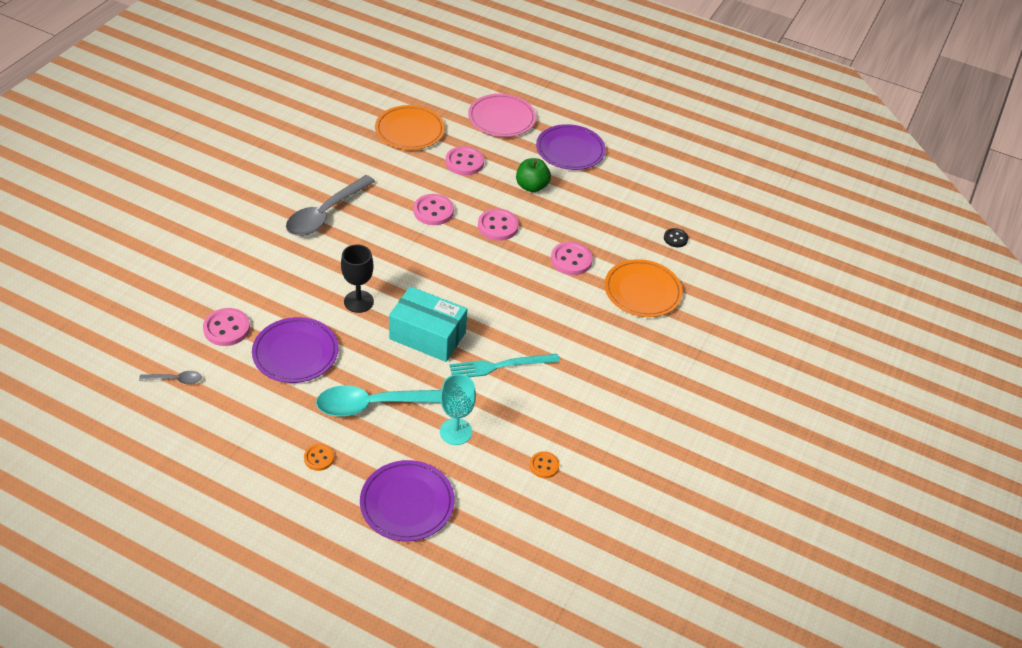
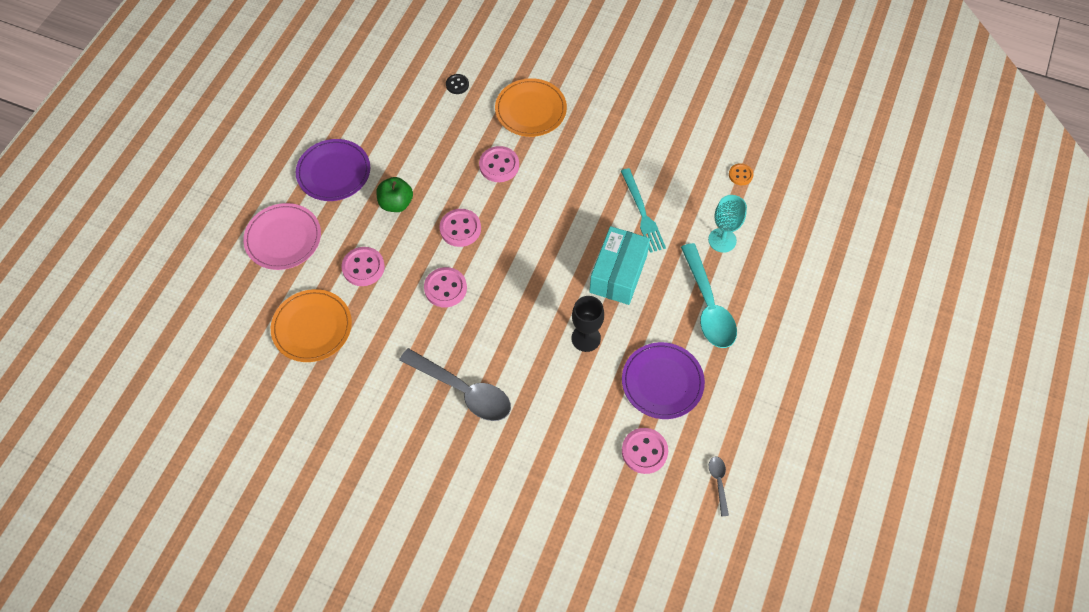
camera: 90 degrees left, 15 degrees up
(319, 458) = (775, 340): orange button -> none
(407, 503) = (802, 267): purple plate -> none

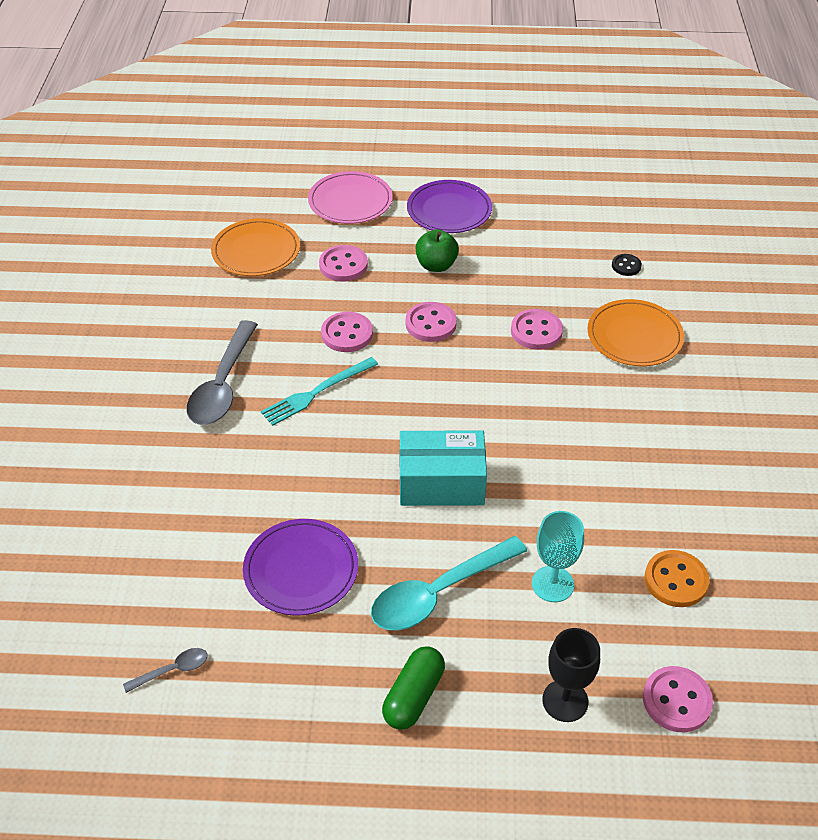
camera: 70 degrees right, 15 degrees down
(586, 338) = (334, 475): black goblet -> black goblet (565, 701)
(642, 213) = (546, 484): turquoise fork -> turquoise fork (317, 392)
(644, 451) = (195, 575): pink button -> pink button (676, 700)
(740, 175) = (676, 580): orange button -> orange button, size x1.66
(779, 344) = (413, 696): none -> green capsule

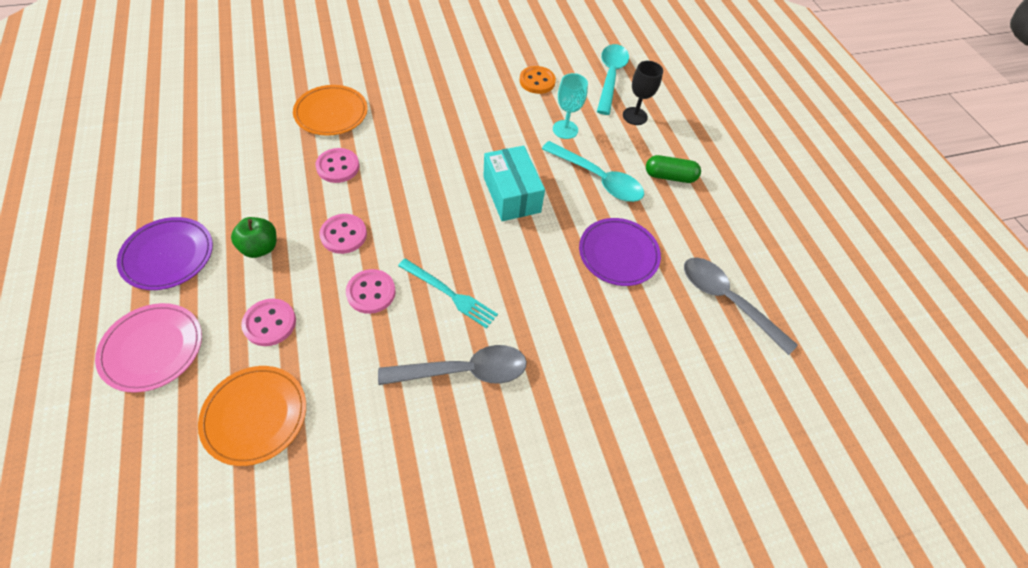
camera: 115 degrees left, 10 degrees up
(172, 670) = (727, 301): grey spoon -> grey spoon, size x2.20
(626, 266) = (245, 124): black button -> none
(676, 700) = (610, 77): pink button -> turquoise spoon

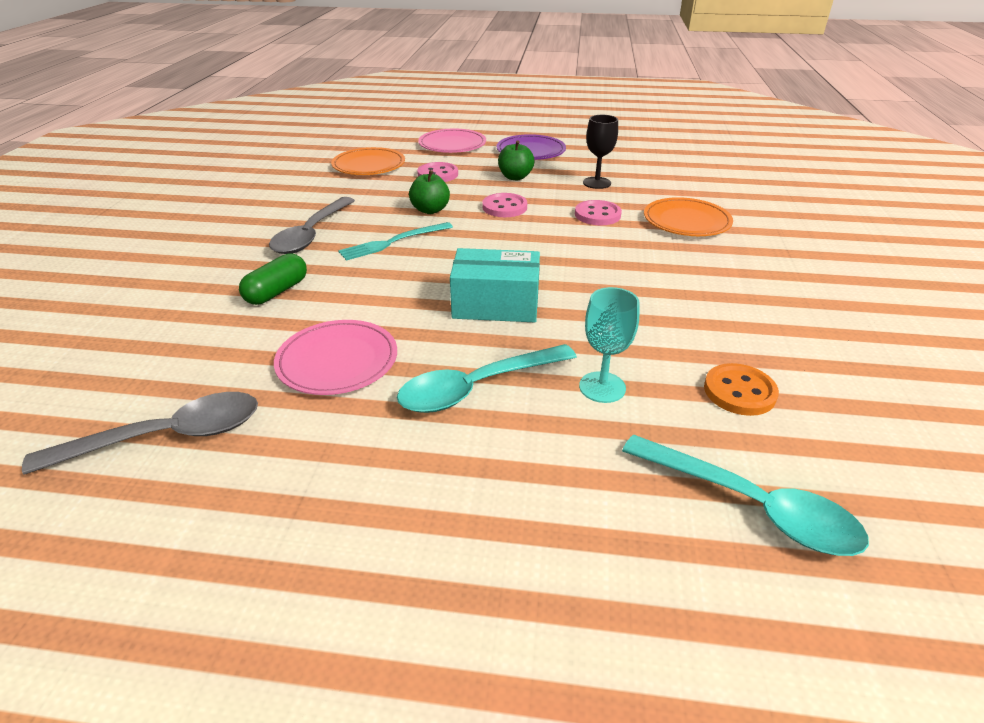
camera: 120 degrees right, 20 degrees down
(371, 292) = (430, 210): pink button -> green apple
(618, 254) = (337, 361): purple plate -> pink plate
(635, 116) = (611, 496): black goblet -> black goblet (596, 183)
(669, 176) = (430, 479): green capsule -> green capsule (277, 291)

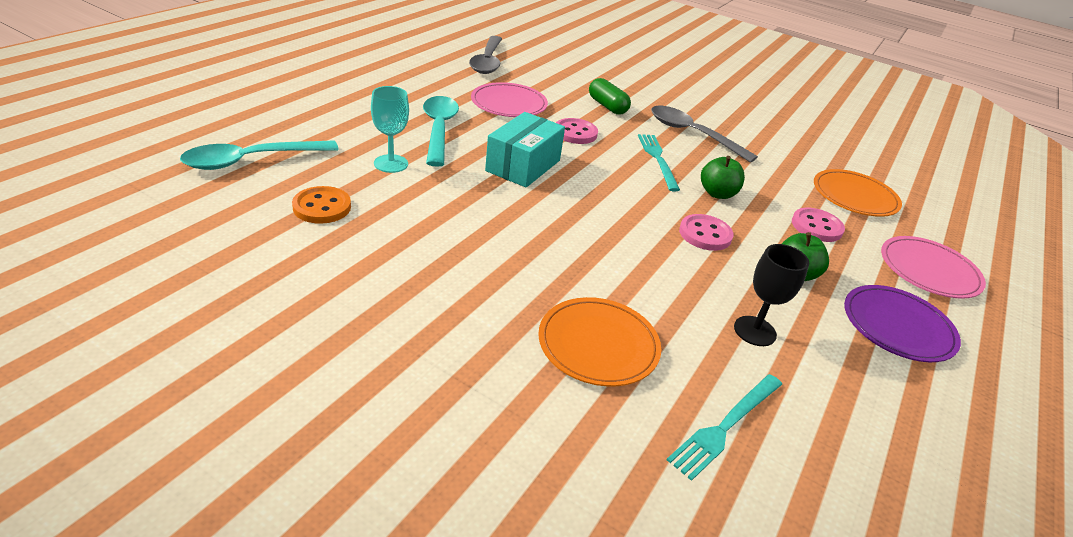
camera: 110 degrees right, 0 degrees up
(597, 215) = (654, 285): pink button -> pink button (575, 133)
(687, 183) = (726, 426): none -> turquoise fork

